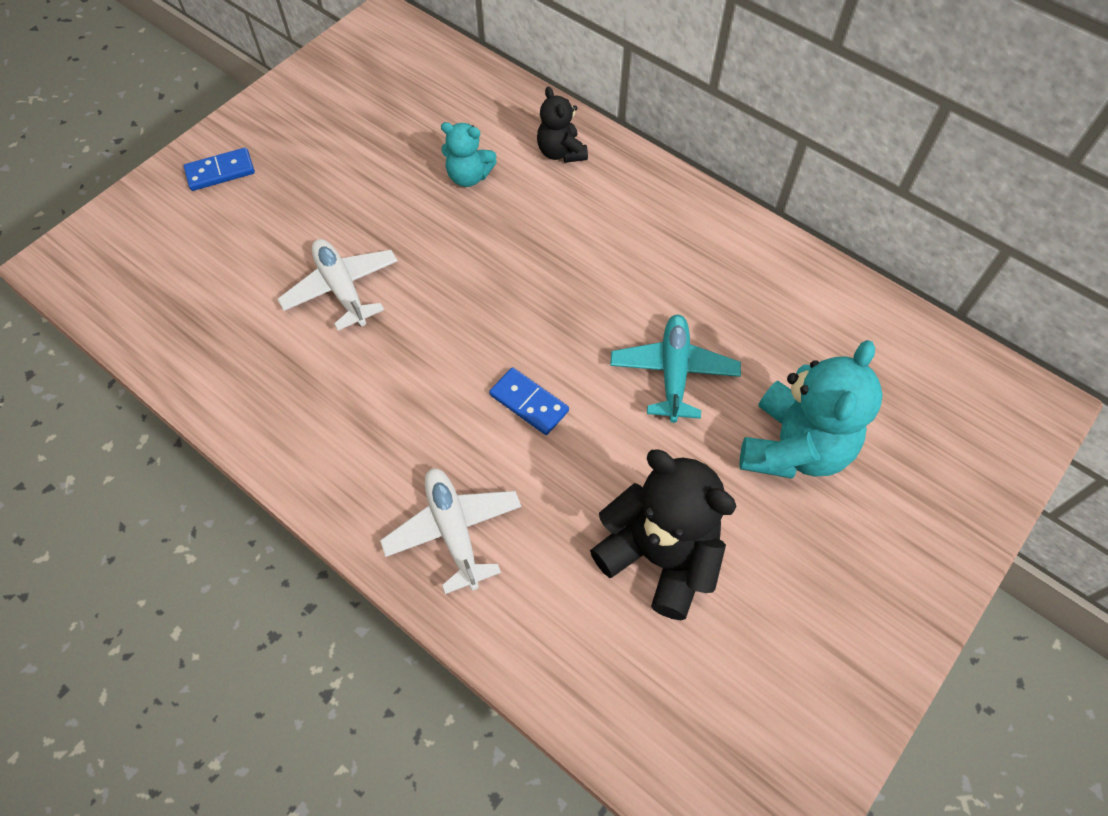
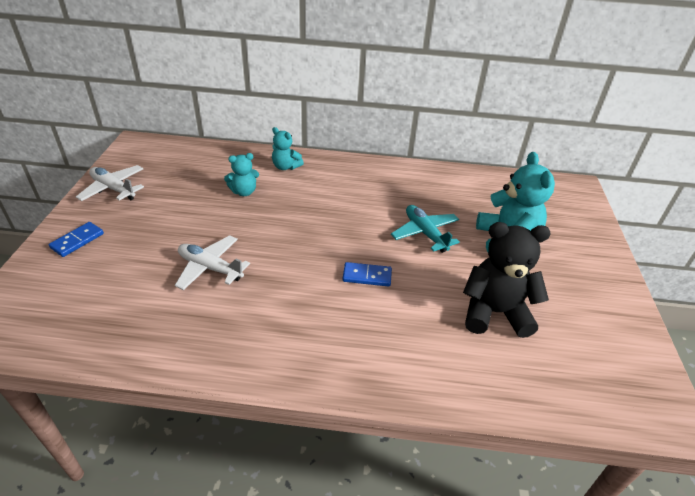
camera: 35 degrees left, 20 degrees down
(454, 531) = (382, 355): white plane -> white plane (113, 189)
(561, 152) = (286, 167): black teddy bear -> turquoise teddy bear

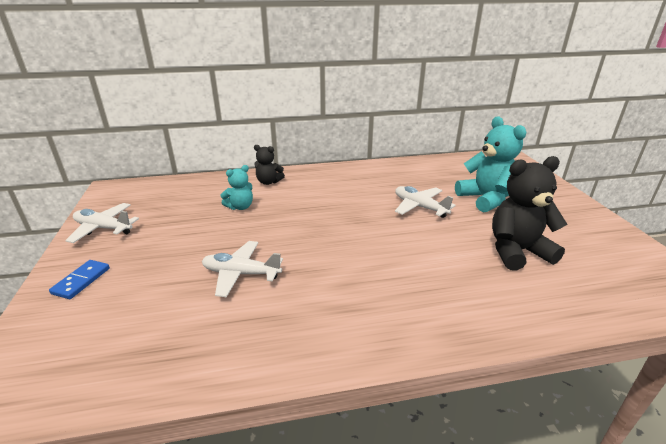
camera: 15 degrees left, 10 degrees down
(286, 167) = (268, 182): turquoise teddy bear -> black teddy bear
(367, 276) = (393, 248): blue domino -> none
(425, 233) = (420, 207): turquoise plane -> white plane

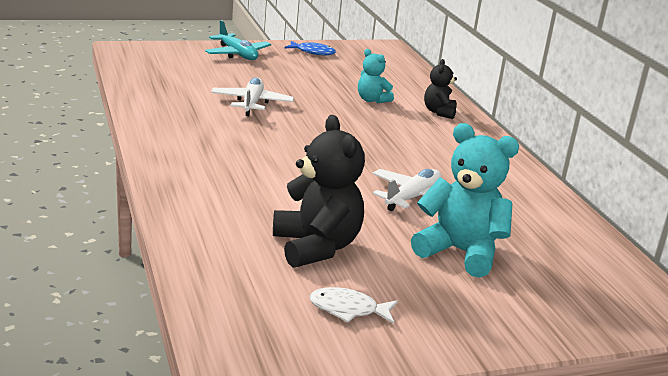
camera: 80 degrees right, 5 degrees down
(81, 281) = (237, 54): blue domino -> turquoise plane
(103, 228) = (313, 52): white plane -> blue fish
(485, 199) = (460, 252): turquoise teddy bear -> turquoise teddy bear turned 120 degrees counterclockwise
(588, 244) = (348, 309): none -> white fish

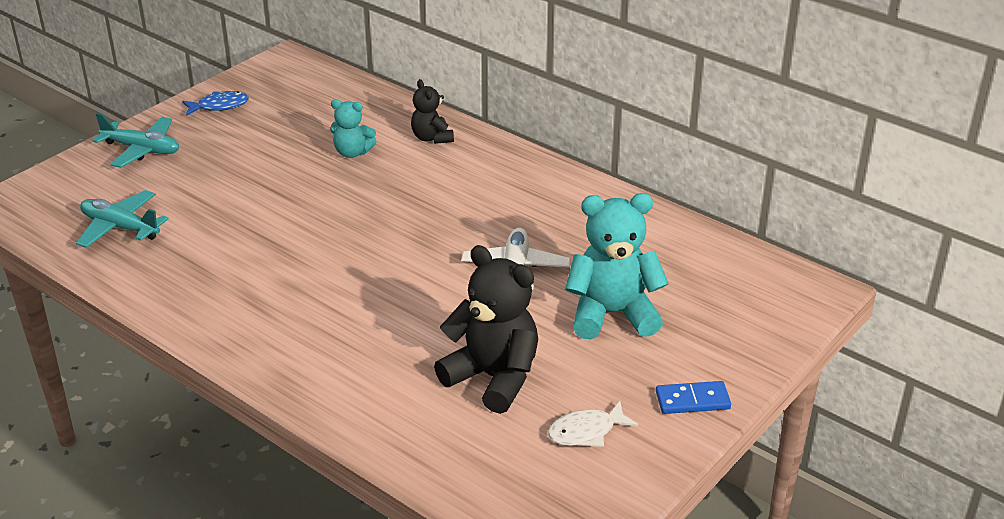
camera: 30 degrees left, 10 degrees up
(174, 81) = (120, 227): none -> turquoise plane
(252, 103) = (240, 220): white plane -> none
(465, 332) = (692, 400): none -> blue domino

